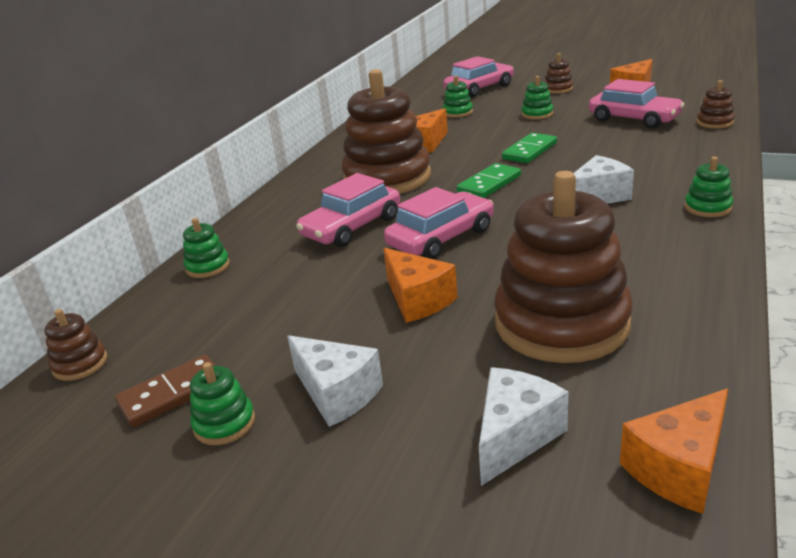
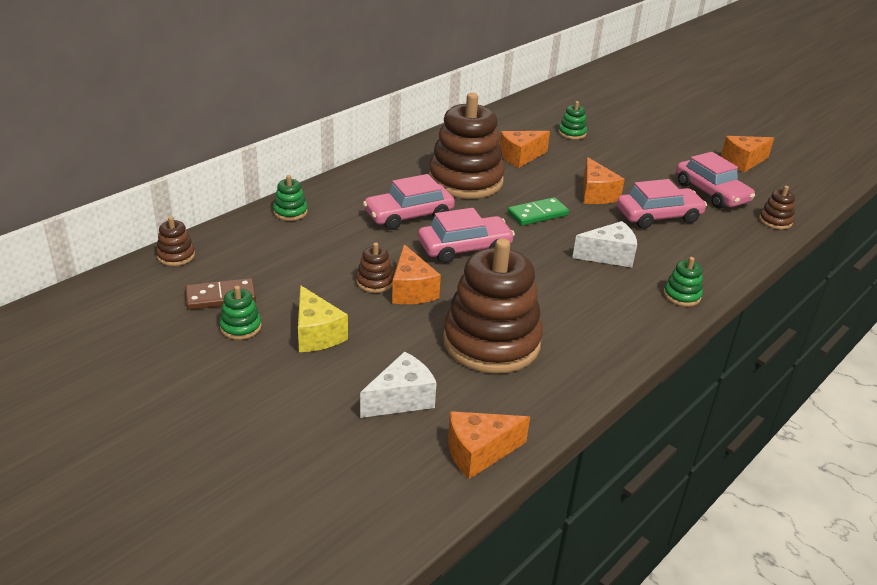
camera: 15 degrees right, 5 degrees up
(337, 394) = (316, 334): white cheese -> yellow cheese
(479, 89) = (612, 113): pink car -> pink car (658, 216)
(529, 151) = (596, 194): green domino -> orange cheese
(537, 114) = (636, 159): green stacking toy -> none
(558, 89) = (679, 137): brown stacking toy -> brown stacking toy (375, 282)

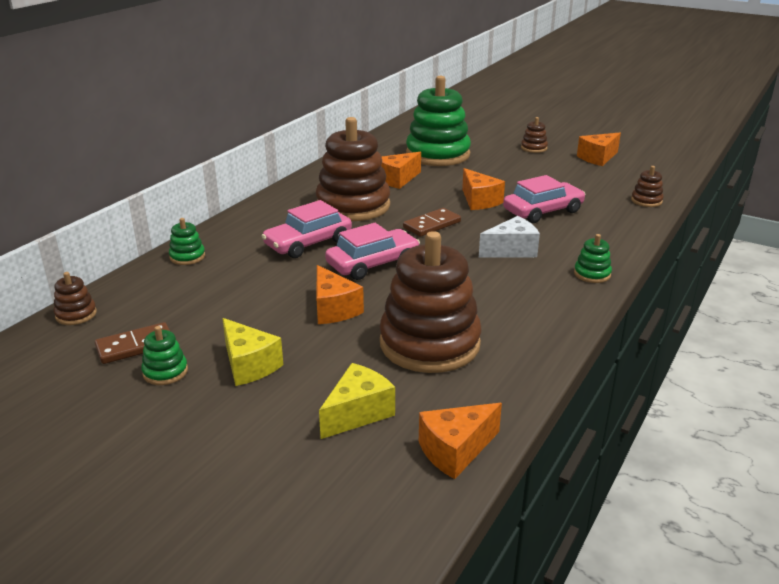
camera: 10 degrees left, 5 degrees down
(375, 282) = (294, 307): brown stacking toy -> brown stacking toy (534, 148)
(401, 399) = (358, 413): white cheese -> yellow cheese
(537, 214) = (432, 225): green domino -> brown domino
(572, 133) = (438, 154): green stacking toy -> green stacking toy, size x2.41
(711, 193) = (581, 186): pink car -> none

